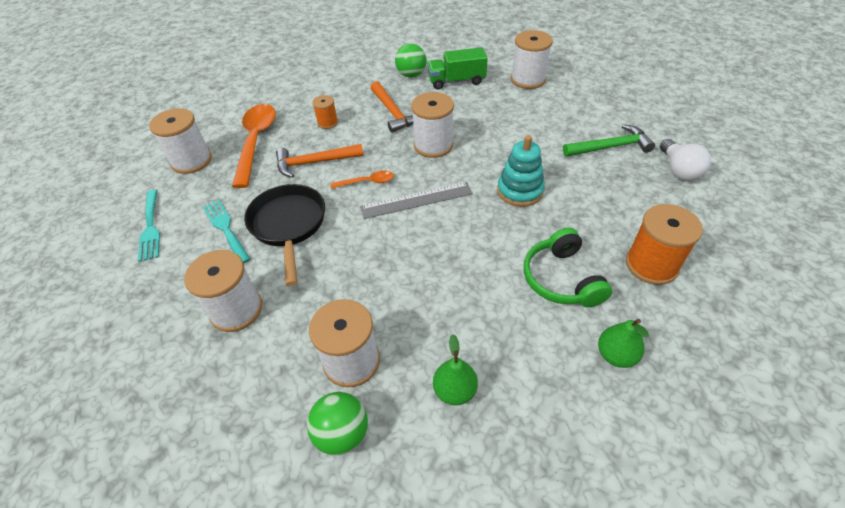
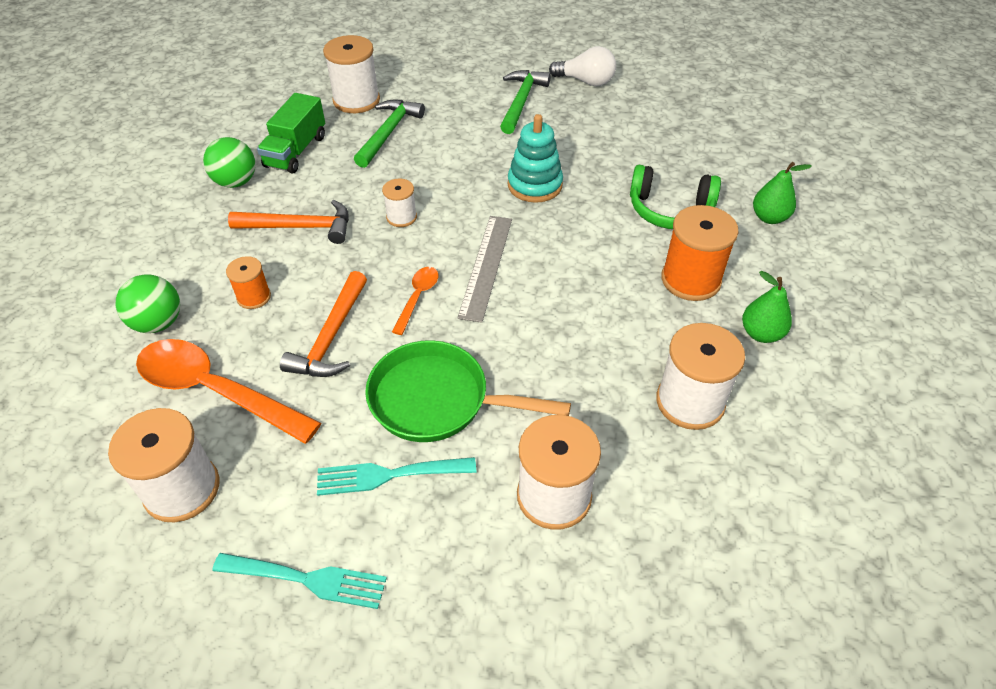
camera: 65 degrees left, 0 degrees up
(288, 225) = (437, 400): black pan -> green pan
(342, 433) = (775, 437): green ball -> green ball (158, 323)
(433, 145) = (401, 217): white spool -> white spool, size x0.55
(509, 105) = (388, 133): none -> green hammer
(651, 265) = (686, 152): orange spool -> orange spool (690, 280)

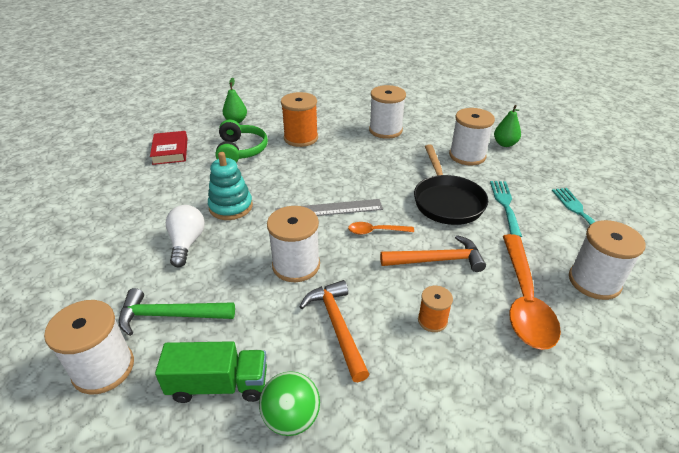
camera: 110 degrees left, 10 degrees down
(158, 323) = (502, 373): green ball -> none
(388, 475) = (505, 205): turquoise fork -> turquoise fork turned 150 degrees counterclockwise
(401, 217) = (296, 265): white spool -> white spool, size x1.81
(437, 400) = (447, 201): green pan -> black pan
(521, 101) = (106, 238): green hammer -> none
(586, 81) = (71, 208): white light bulb -> white light bulb (187, 243)
(689, 149) = (170, 151): none -> red book
(761, 333) = (329, 117): green pear -> green pear (504, 144)

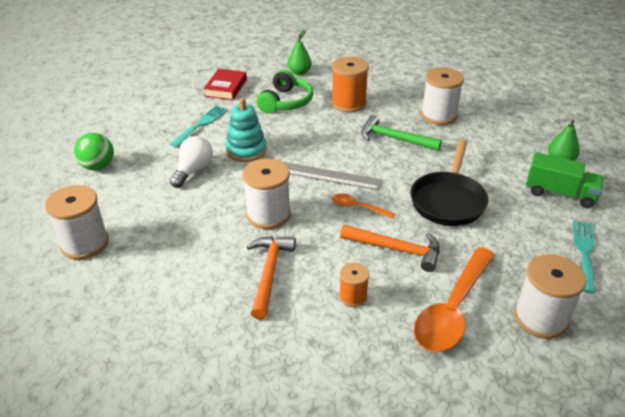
camera: 25 degrees right, 0 degrees up
(170, 315) = (149, 222): green hammer -> green hammer (394, 138)
(218, 385) = (154, 282): green truck -> green truck (560, 193)
(291, 418) = (190, 324): green ball -> green ball (98, 166)
(467, 156) = (506, 162): white spool -> none
(505, 205) = (507, 221): turquoise fork -> turquoise fork (201, 124)

